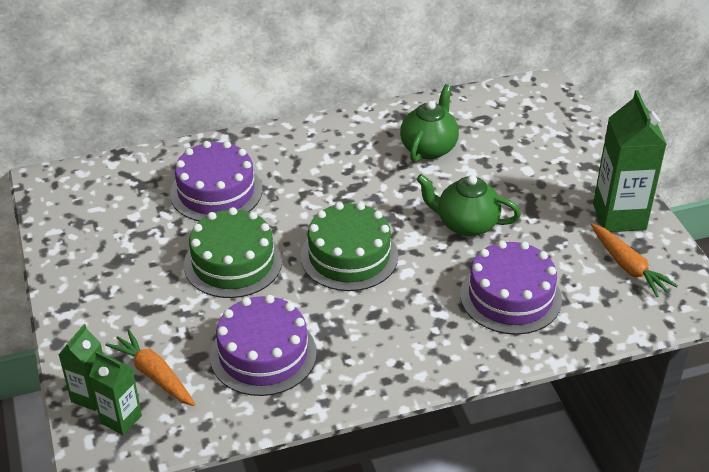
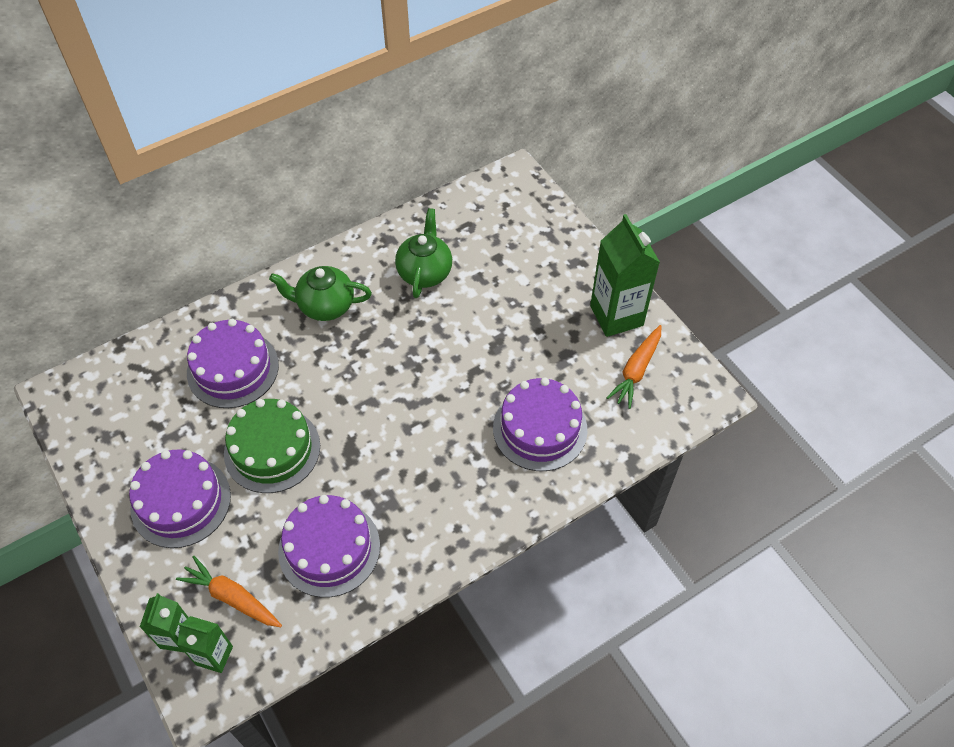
camera: 15 degrees left, 15 degrees up
(131, 287) = (181, 501): none -> purple cake
(349, 256) = (381, 416): green cake -> none
(466, 224) = (480, 355): green teapot -> green teapot (325, 306)
(628, 266) = (636, 370): orange carrot -> orange carrot turned 75 degrees clockwise

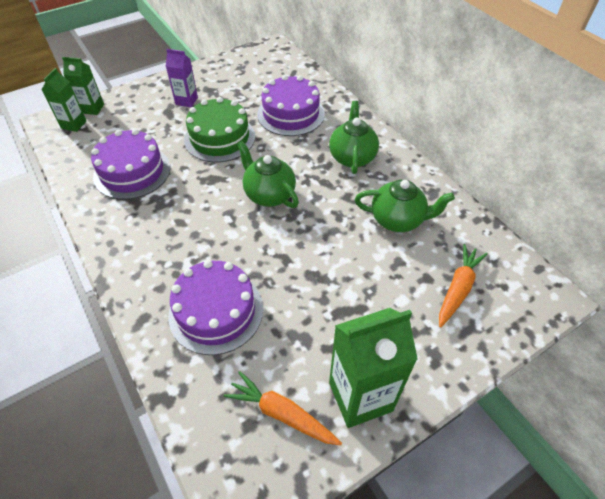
camera: 90 degrees right, 5 degrees down
(181, 501) = (186, 101): purple cake -> purple carton
(232, 597) = (110, 128): orange carrot -> orange carrot (458, 288)
(381, 388) = (269, 194): none -> green teapot

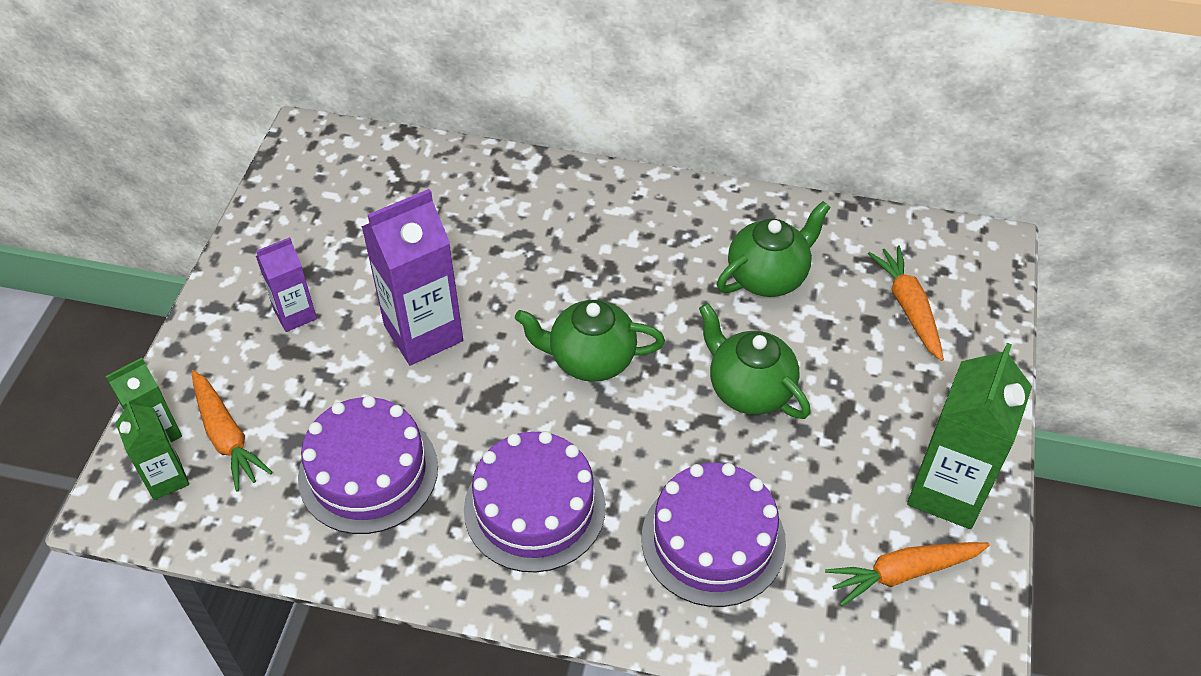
camera: 45 degrees left, 0 degrees up
(109, 125) = (226, 436): none -> orange carrot
(220, 138) = (423, 333): green cake -> purple carton
(291, 114) = (473, 229): purple cake -> purple cake (534, 508)
(352, 157) = (626, 234): green teapot -> green teapot (749, 389)

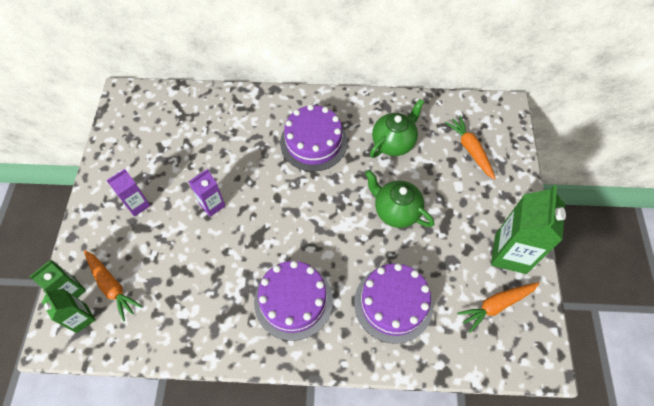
camera: 10 degrees left, 10 degrees up
(368, 472) = (197, 295): purple cake -> purple cake (313, 142)
(423, 333) = (212, 205): purple carton -> purple carton, size x0.56
(590, 359) = (307, 206): green teapot -> none

